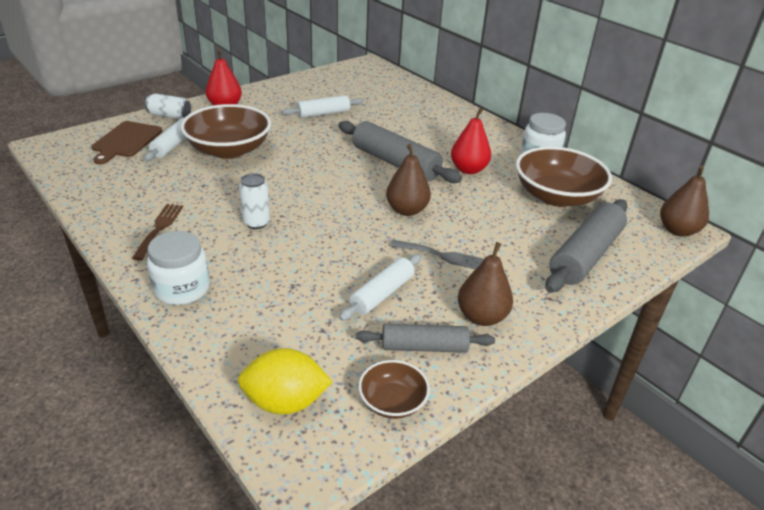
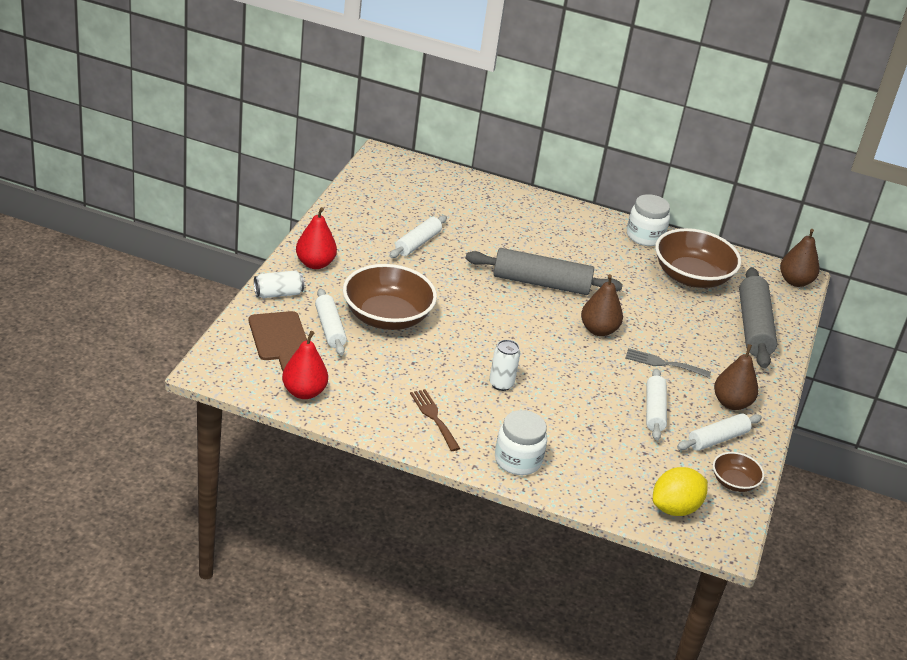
camera: 35 degrees left, 0 degrees up
(424, 347) = (717, 439): grey rolling pin -> white rolling pin
(442, 256) = (663, 363): grey fork -> grey fork turned 150 degrees counterclockwise
(468, 169) = (604, 270): red pear -> red pear (304, 392)

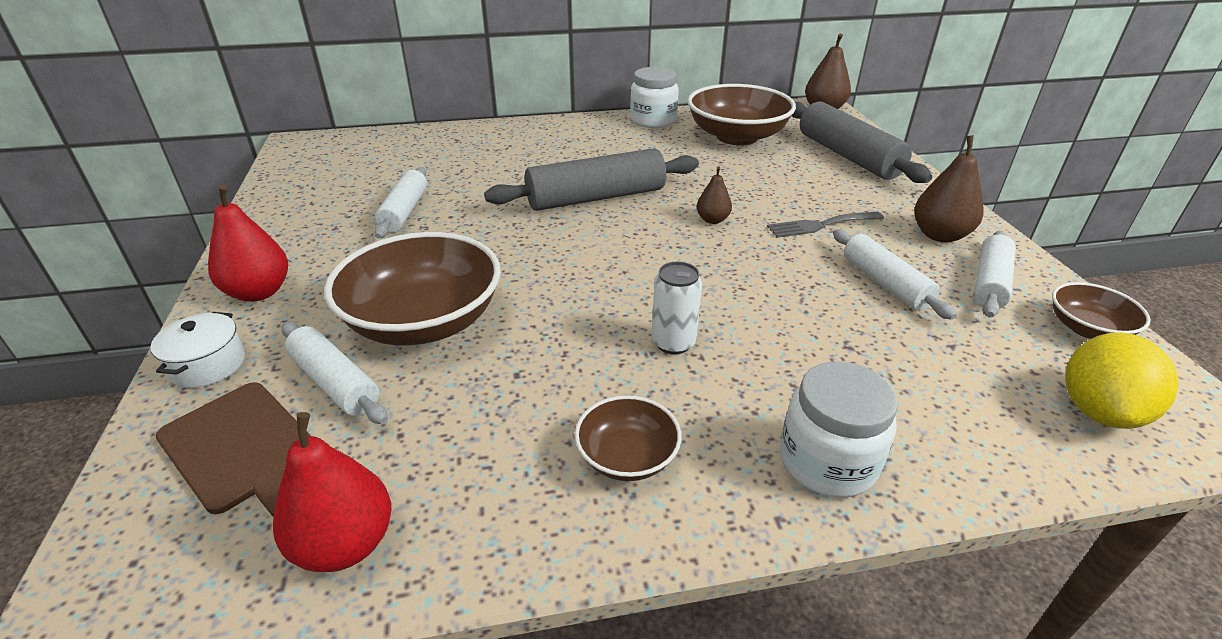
camera: 25 degrees left, 0 degrees up
(278, 294) = (208, 365): white can -> white pot
(433, 417) = (627, 457): brown fork -> brown bowl
(598, 330) = (712, 220): brown pear -> brown pear, size x0.59

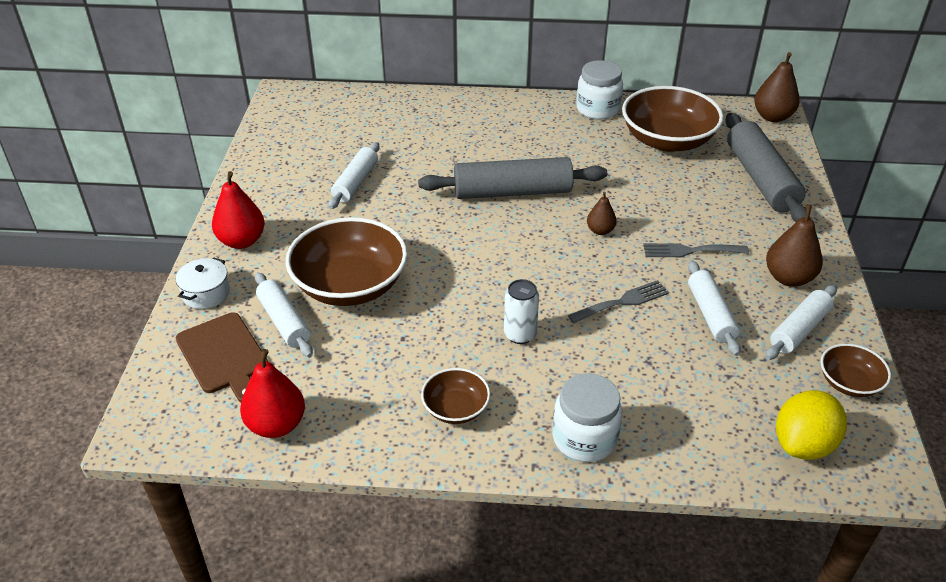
camera: 15 degrees right, 5 degrees up
(778, 286) = (623, 302): none -> grey fork

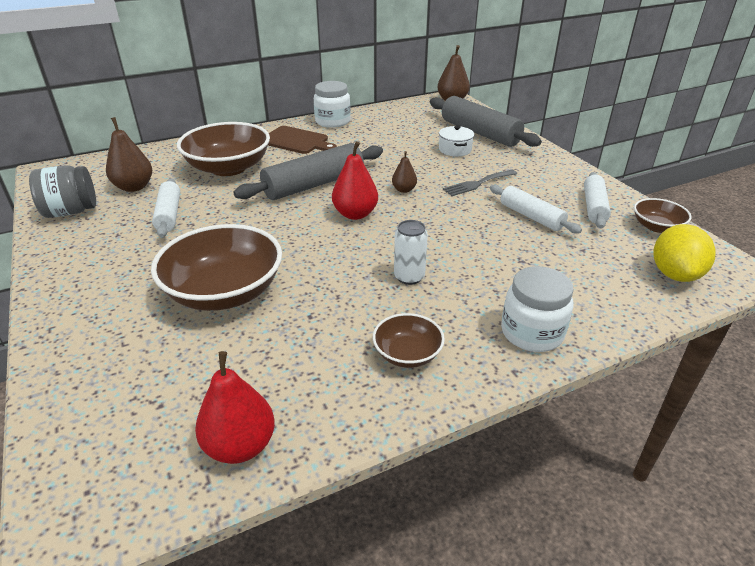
camera: 30 degrees left, 5 degrees down
(206, 293) = (67, 351): white pot -> white pot (455, 150)
(224, 356) = (129, 403): brown cutting board -> brown cutting board (296, 141)
(242, 241) = (80, 292): red pear -> red pear (355, 214)
(278, 151) = (71, 212): none -> grey jar
(284, 322) = (178, 345): white rolling pin -> none
(623, 302) = (464, 228): grey fork -> none
(667, 140) = (398, 127): brown bowl -> brown bowl (228, 168)
(788, 278) = (555, 180): brown pear -> brown pear (134, 187)

